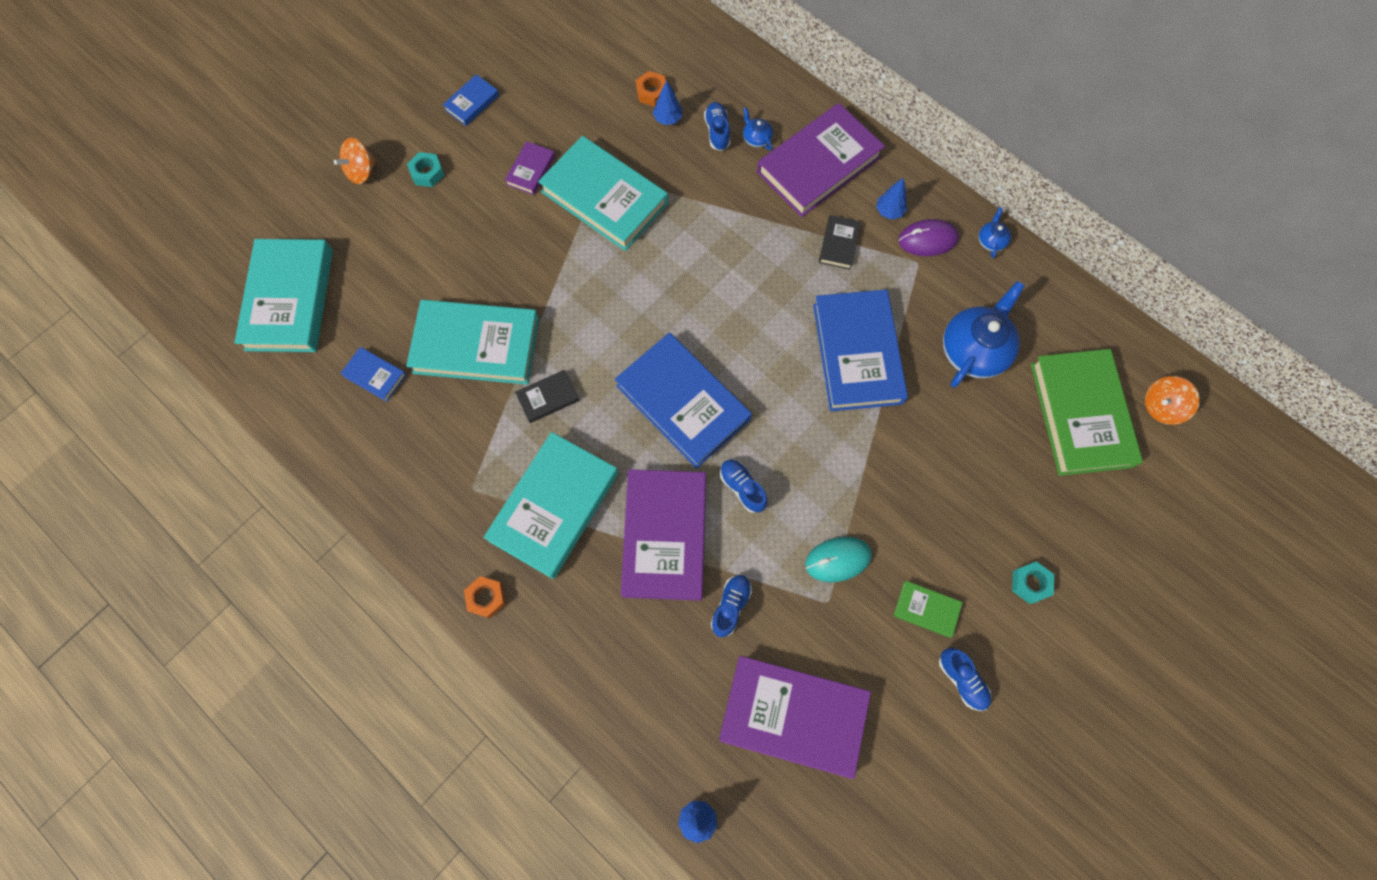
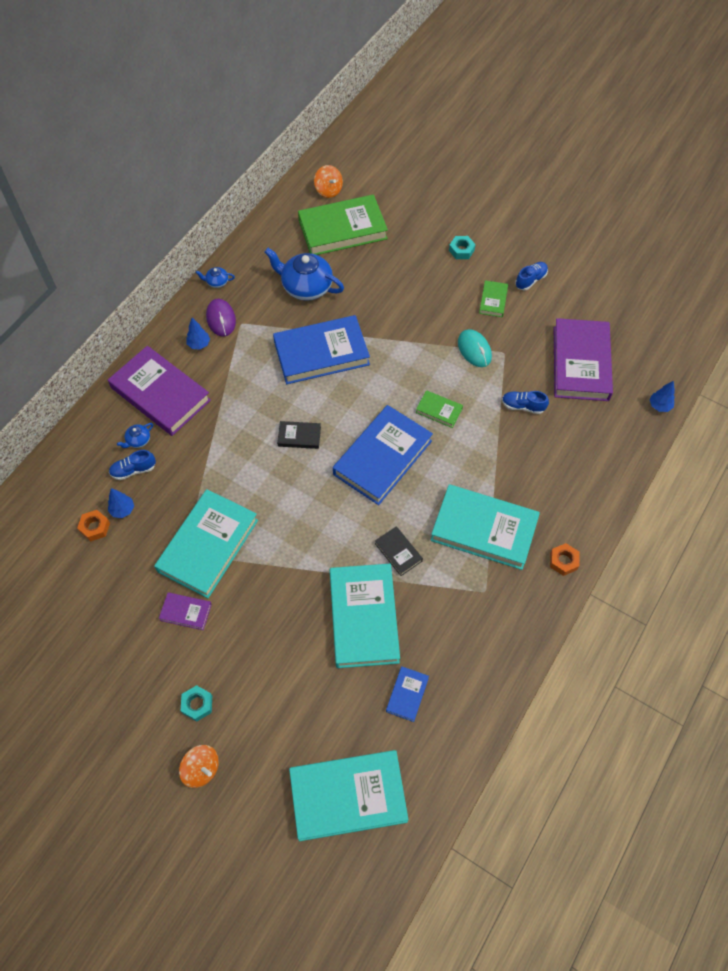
camera: 100 degrees left, 10 degrees down
(472, 102) = (114, 683): blue book -> none
(664, 536) = (486, 453): purple book -> none
(742, 488) = (439, 410): blue shoe -> green book
(839, 244) = (232, 373): black book -> black book (299, 436)

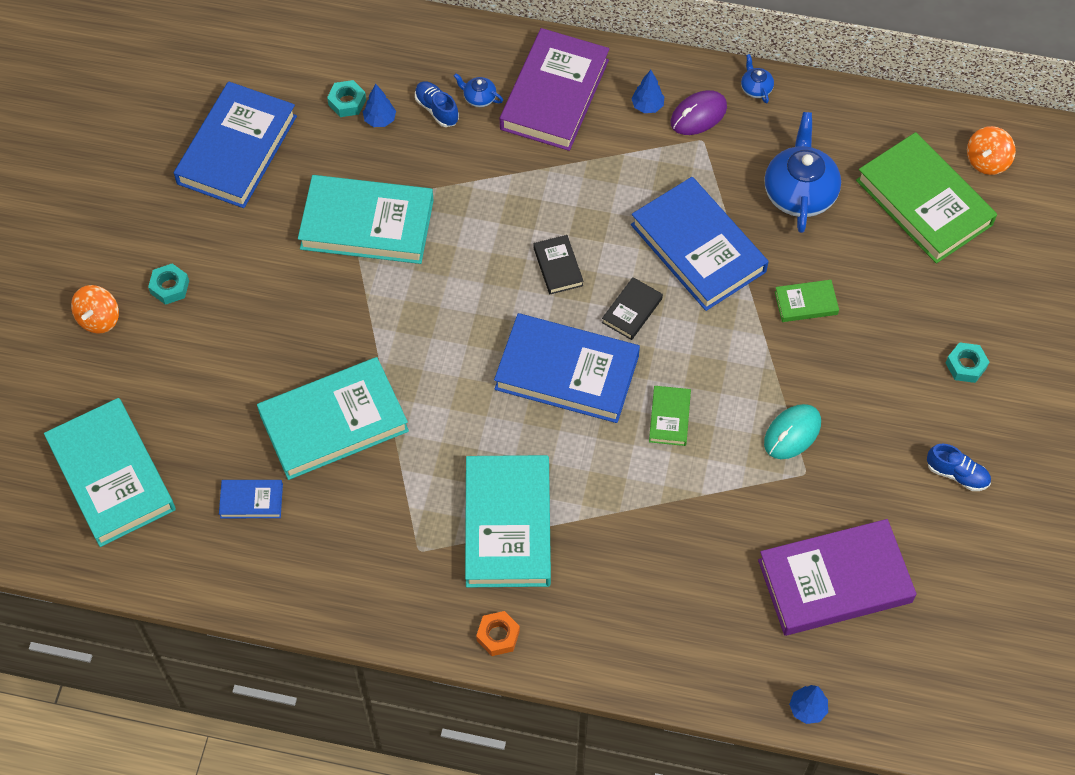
camera: 70 degrees right, 0 degrees up
(95, 527) = (347, 102): orange nut -> turquoise nut
(96, 618) = (237, 150): none -> blue book
(186, 612) = (275, 234): purple book -> none
(398, 552) = (436, 433): black book -> black book (632, 310)
(493, 300) = (892, 433): green book -> green book (806, 303)
(523, 406) = (723, 522): blue shoe -> none

